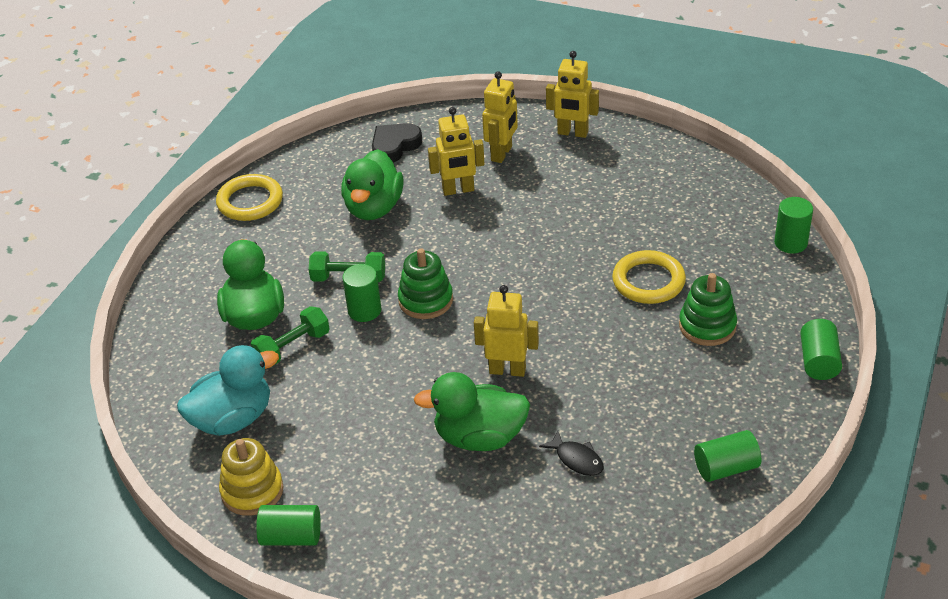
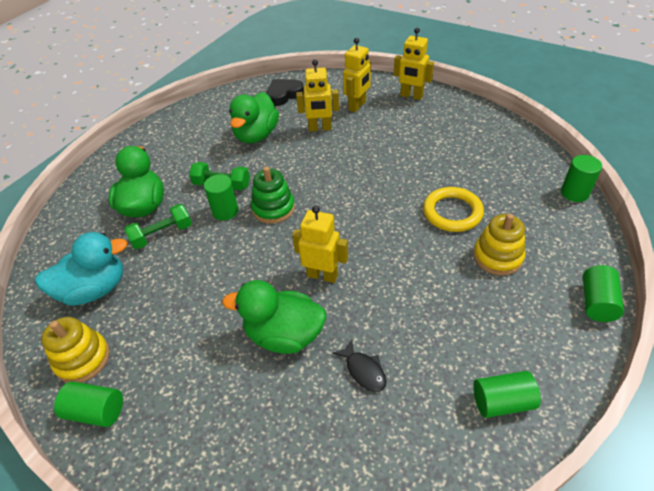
camera: 10 degrees right, 5 degrees up
(250, 202) = (173, 123): yellow ring -> none
(707, 326) = (497, 257): green stacking toy -> yellow stacking toy

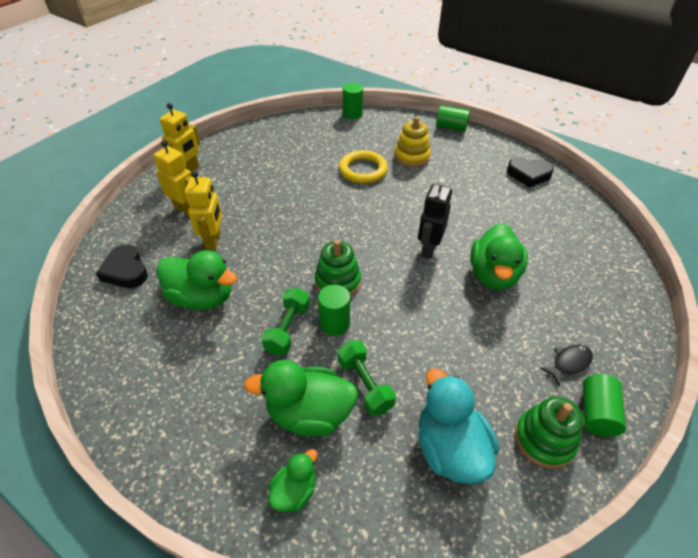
camera: 90 degrees left, 0 degrees up
(83, 359) = (544, 439): yellow stacking toy -> green stacking toy
(90, 206) = (294, 491): none -> green duck
(322, 275) = (428, 249): yellow robot -> black robot
(364, 370) = (518, 231): black fish -> black fish (569, 363)
(502, 402) = (528, 175): green cylinder -> black heart

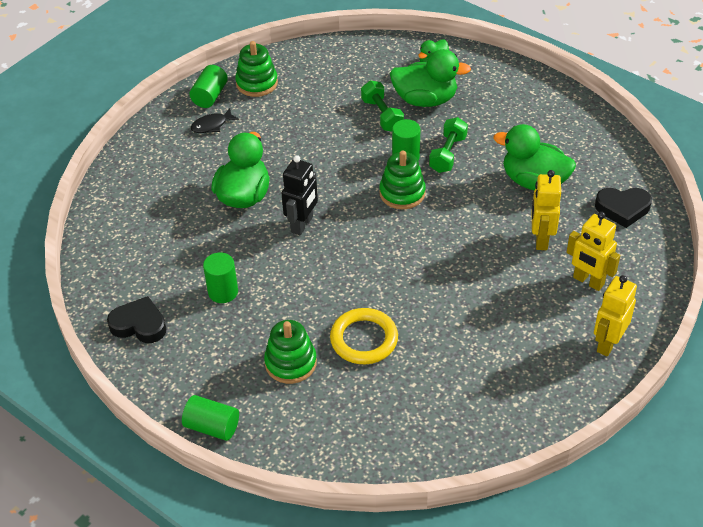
camera: 175 degrees left, 0 degrees up
(125, 271) = (622, 209): black heart -> black heart turned 120 degrees clockwise
(352, 114) = (371, 466): green cylinder -> green cylinder (223, 292)
(411, 157) = (290, 363): yellow stacking toy -> green stacking toy
(450, 448) = (325, 80): turquoise duck -> none

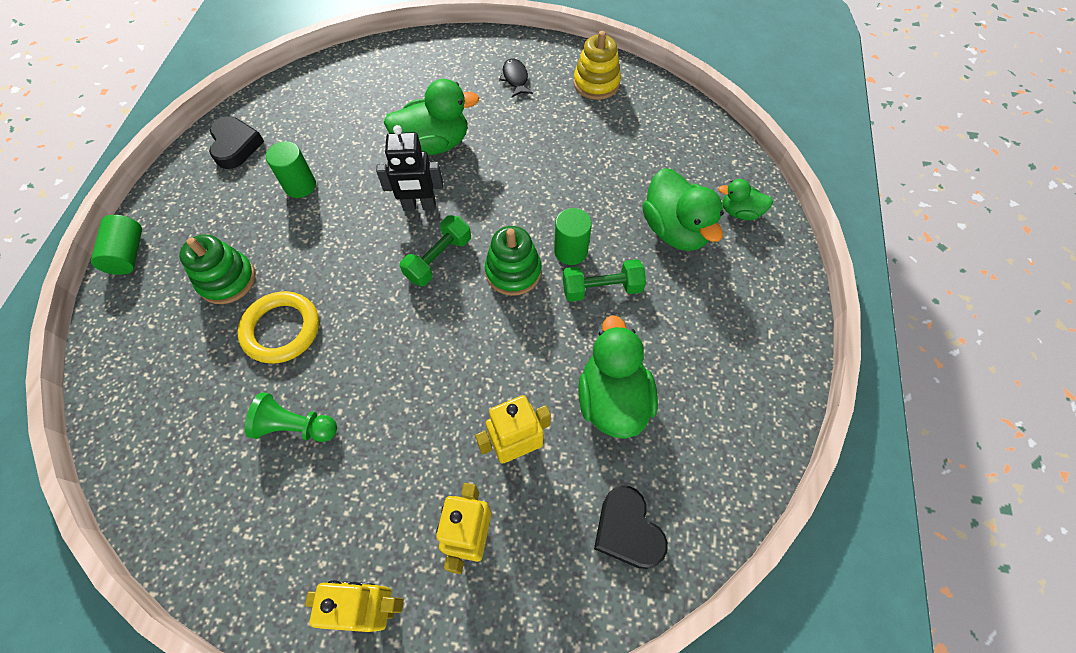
camera: 60 degrees right, 15 degrees up
(210, 96) = (554, 59): green cylinder -> none
(212, 125) = (515, 78): black fish -> black fish turned 45 degrees clockwise
(257, 83) = (596, 83): green stacking toy -> yellow stacking toy
(382, 115) = (622, 202): green dumbbell -> green dumbbell (438, 259)
(455, 351) = (295, 426): none -> green pawn

